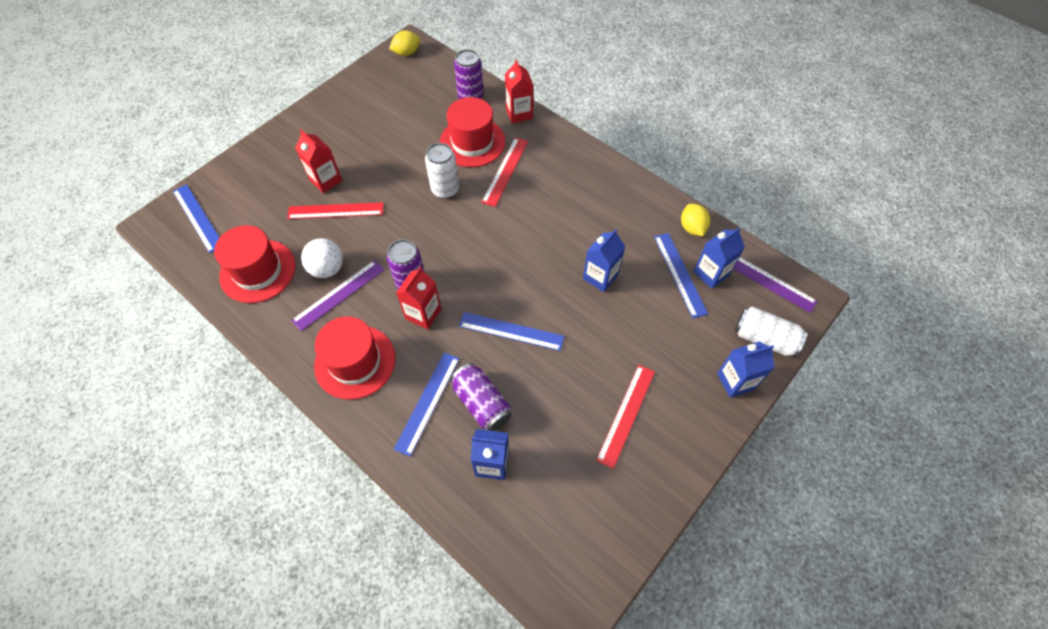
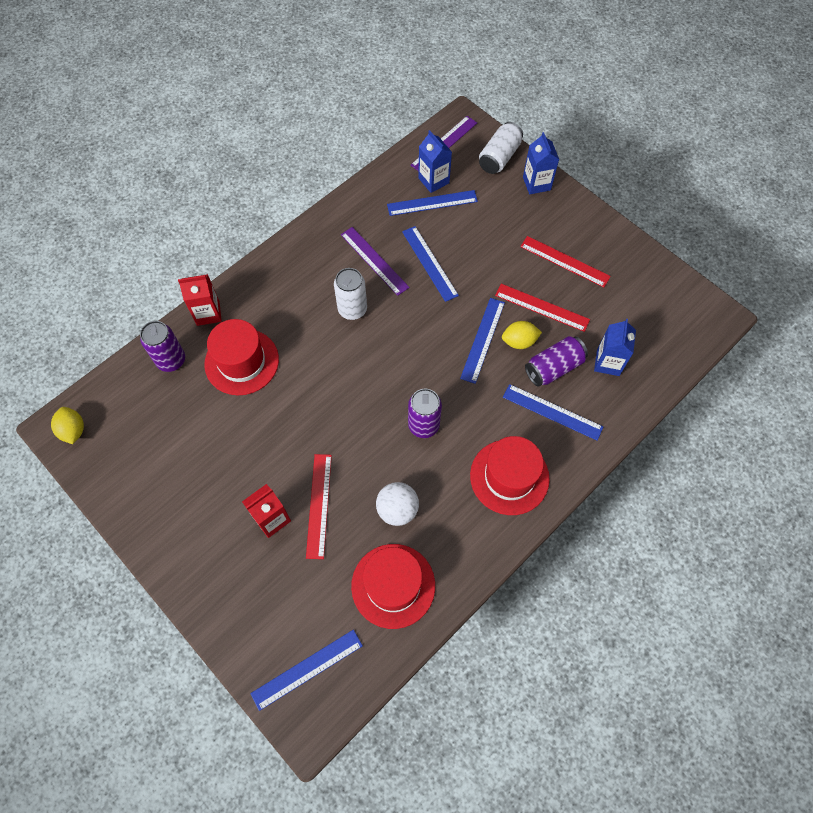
camera: 85 degrees left, 5 degrees up
(338, 294) = (431, 496): purple ruler -> purple ruler (374, 261)
(423, 314) = (459, 414): red carton -> none
(445, 190) = (306, 391): white can -> white can (352, 309)
(505, 171) = (289, 332): red ruler -> red ruler (542, 307)
(600, 277) = (430, 263): blue carton -> blue ruler
(692, 228) = (383, 185): yellow lemon -> yellow lemon (519, 341)

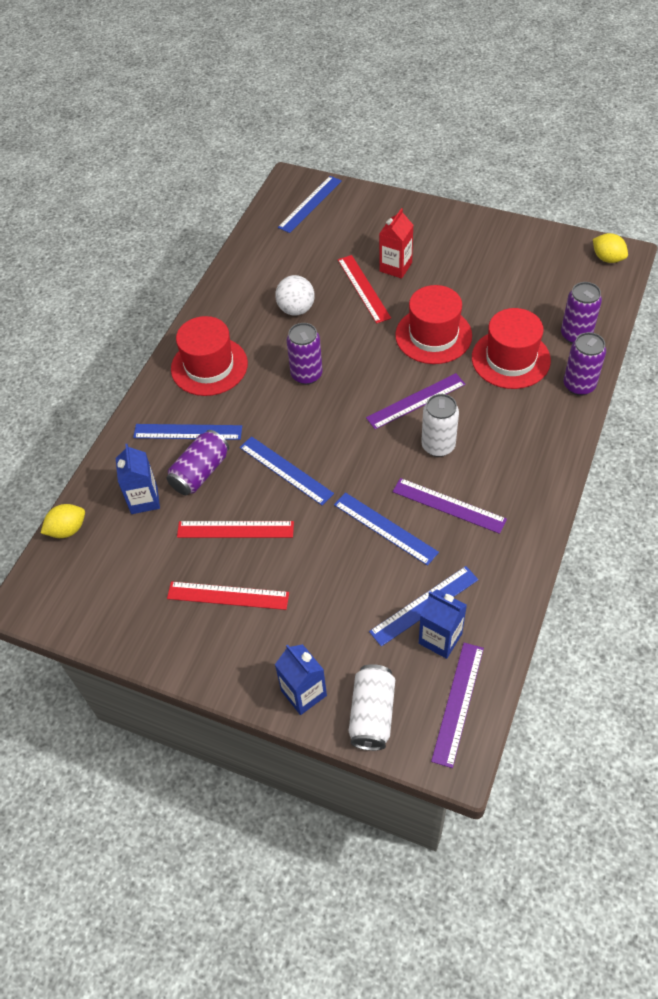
camera: 160 degrees right, 10 degrees down
(208, 313) = (579, 385): red carton -> purple can
(345, 356) = (416, 401): none -> purple ruler
(393, 585) = (273, 265): red hat -> red hat (433, 335)
(483, 340) = (285, 470): blue ruler -> blue ruler turned 45 degrees counterclockwise
(519, 341) = (246, 483): yellow lemon -> yellow lemon (67, 529)

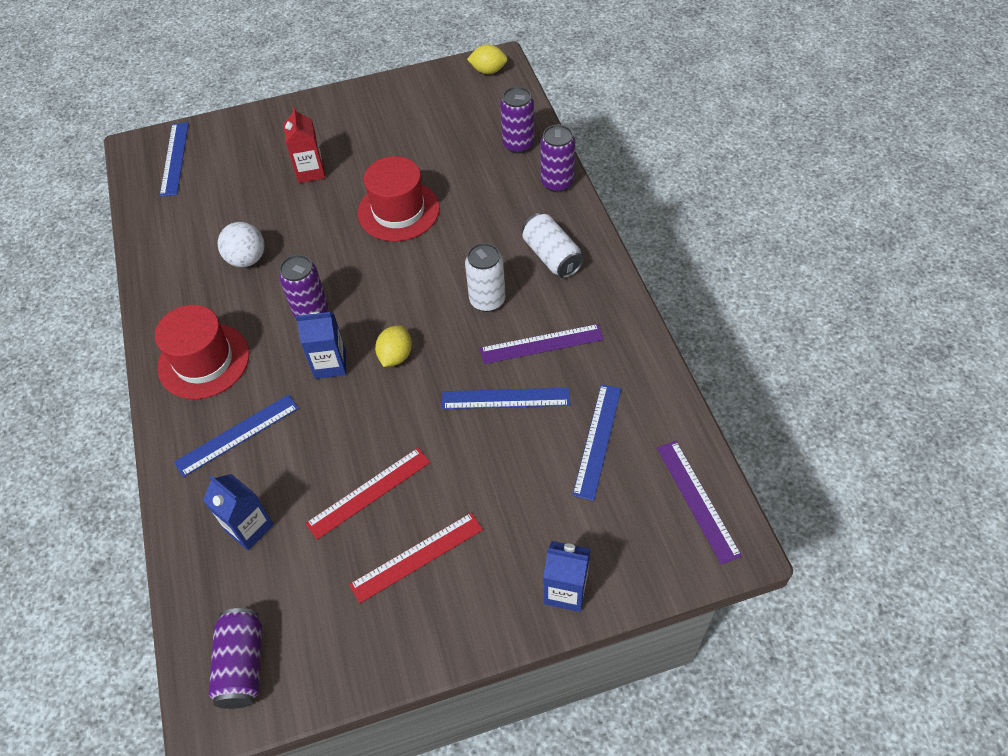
camera: 40 degrees left, 0 degrees up
(67, 529) = (190, 613): yellow lemon -> yellow lemon (395, 356)
(200, 472) = (285, 464): purple can -> purple can (242, 664)
(285, 470) = (369, 408): blue ruler -> none
(363, 288) = (296, 206): red ruler -> none
(372, 714) = (639, 563): white can -> white can (552, 256)
(416, 401) = (434, 275): purple ruler -> none
(440, 638) = (635, 458): blue carton -> blue carton (330, 364)
(510, 359) = (483, 193): red hat -> none

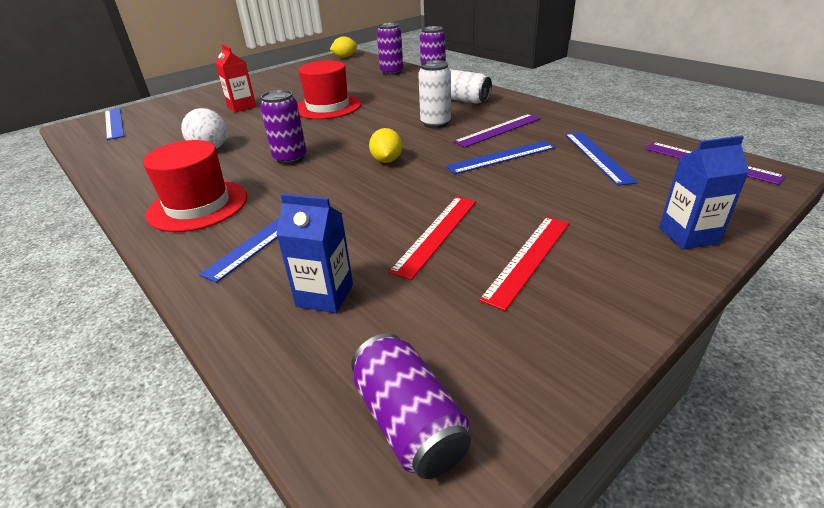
camera: 25 degrees left, 20 degrees down
(330, 364) = (330, 178): blue carton -> none

